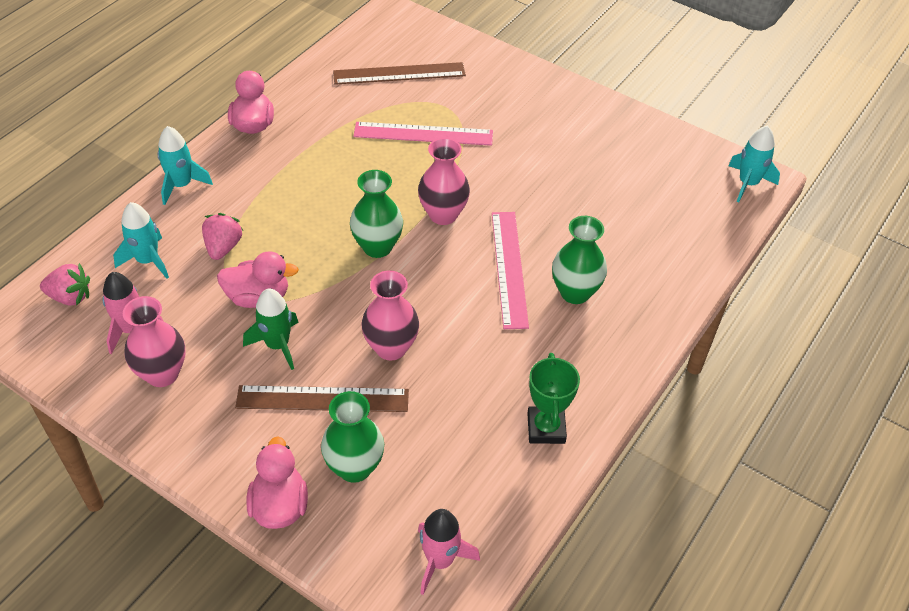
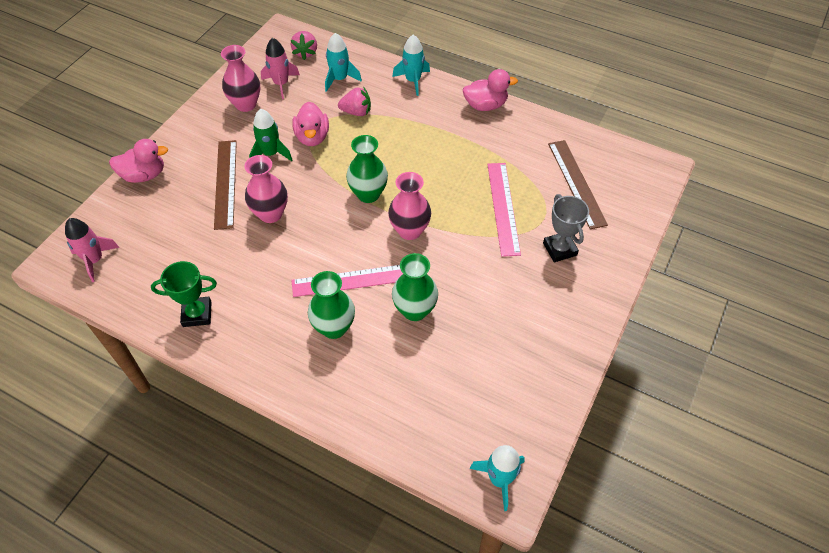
camera: 85 degrees right, 5 degrees up
(354, 467) = (170, 207): green vase -> green vase (415, 310)
(488, 101) = (559, 249): none -> grey trophy

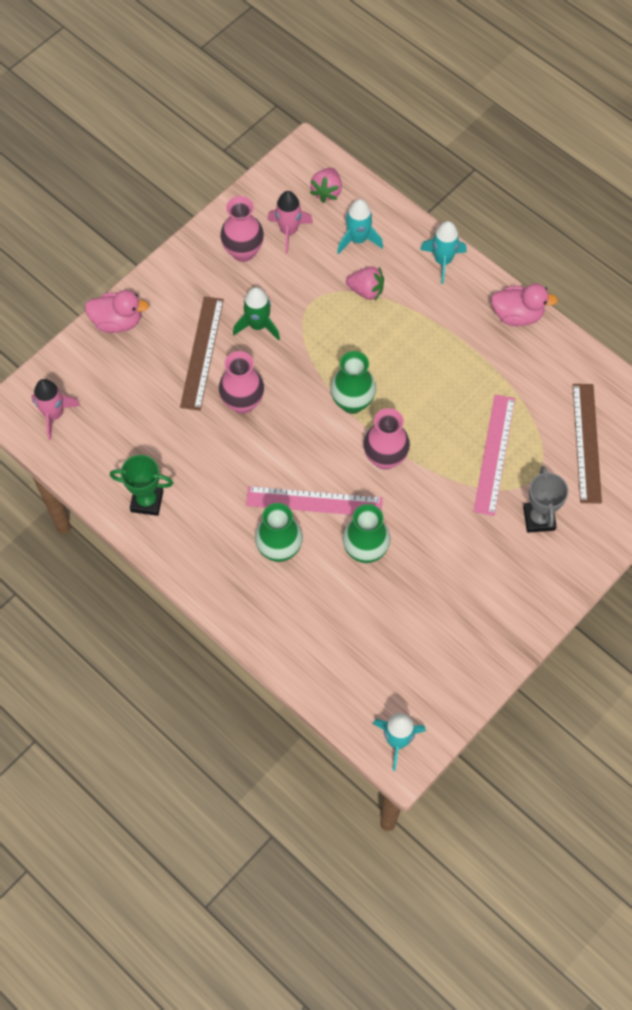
camera: 15 degrees right, 10 degrees up
(312, 137) = (308, 314): pink duck -> none

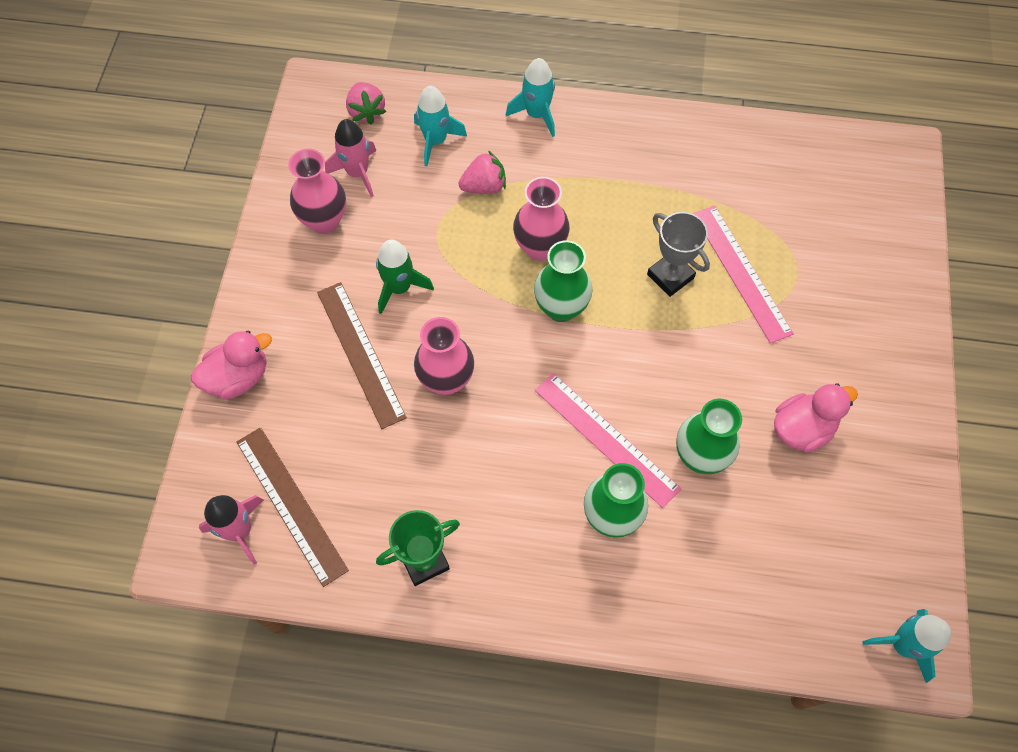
camera: 35 degrees left, 0 degrees up
(314, 502) = (606, 439): pink ruler -> pink ruler turned 75 degrees clockwise
(385, 458) = (640, 344): pink vase -> pink vase (540, 247)
(517, 315) = (649, 125): pink duck -> pink duck (802, 429)
(539, 518) = (836, 309): grey trophy -> grey trophy (670, 276)
(586, 442) = (815, 207): brown ruler -> brown ruler (291, 504)

